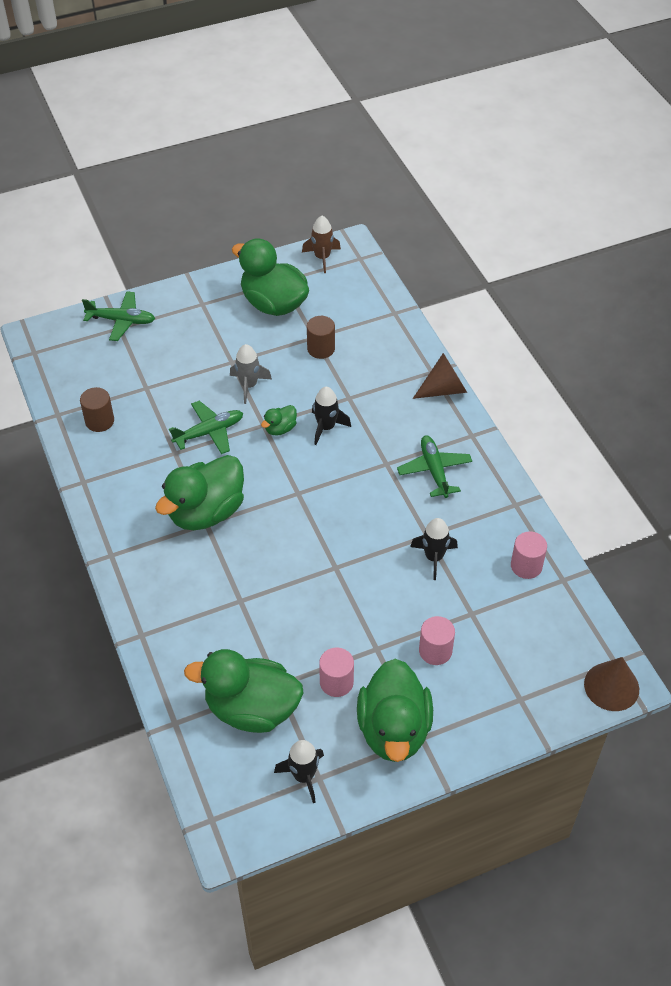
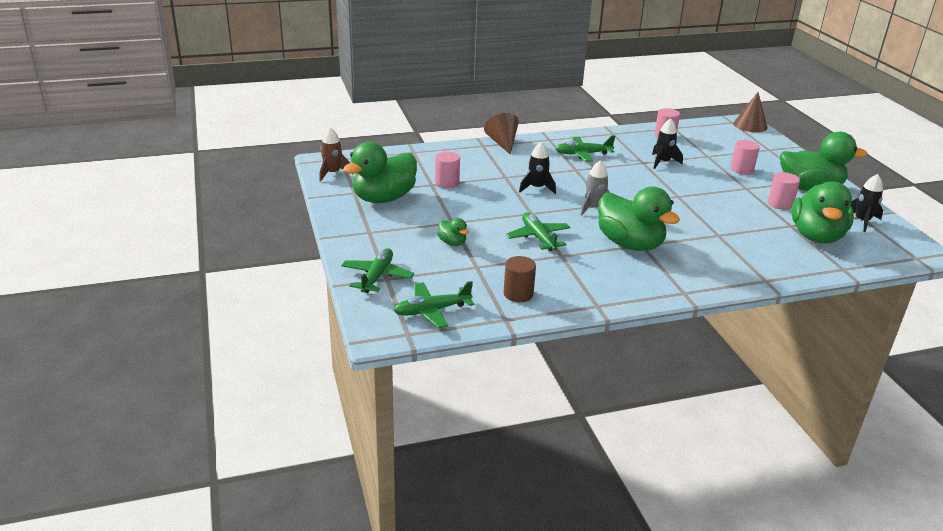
camera: 85 degrees left, 20 degrees down
(68, 363) = (432, 311): none -> green plane
(249, 385) = (484, 216): grey rocket -> grey rocket (594, 208)
(280, 429) = (537, 206): green duck -> green duck (452, 243)
(321, 349) = (447, 183): brown cylinder -> pink cylinder

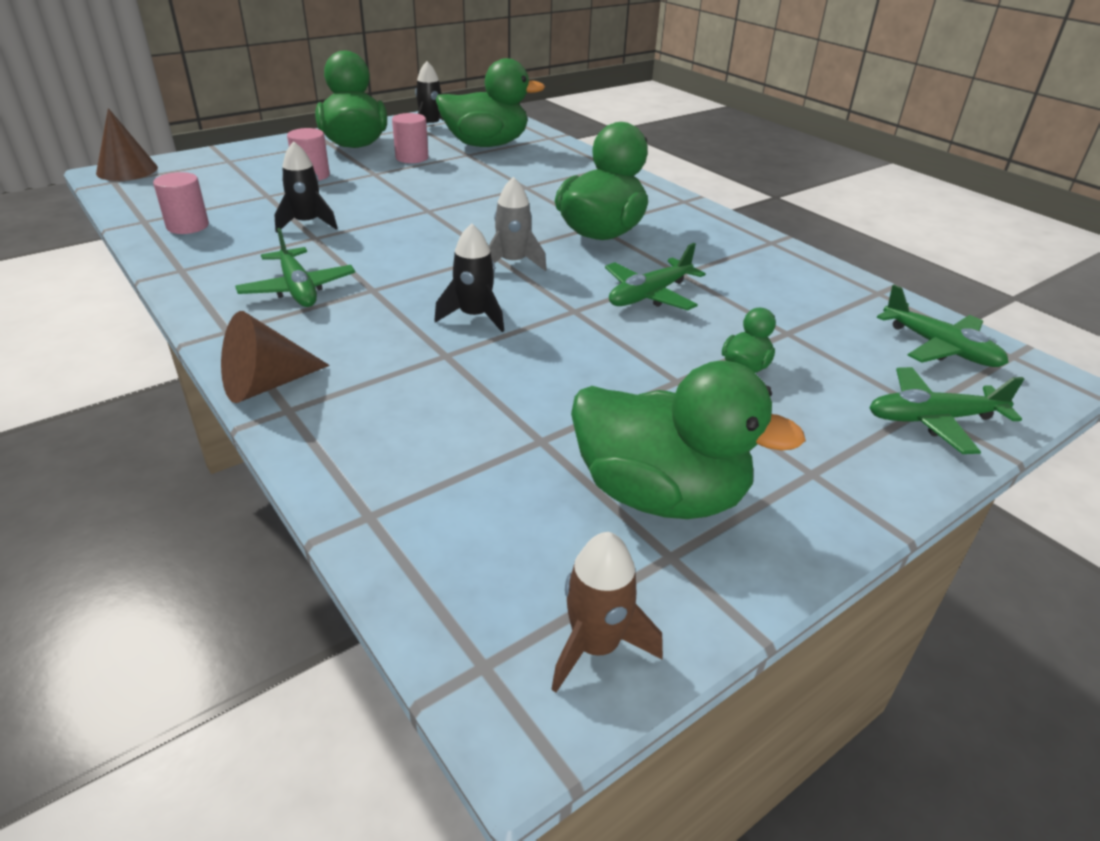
camera: 110 degrees left, 5 degrees up
(447, 183) = (520, 420): pink cylinder -> none
(518, 294) = (813, 291): brown cylinder -> none

